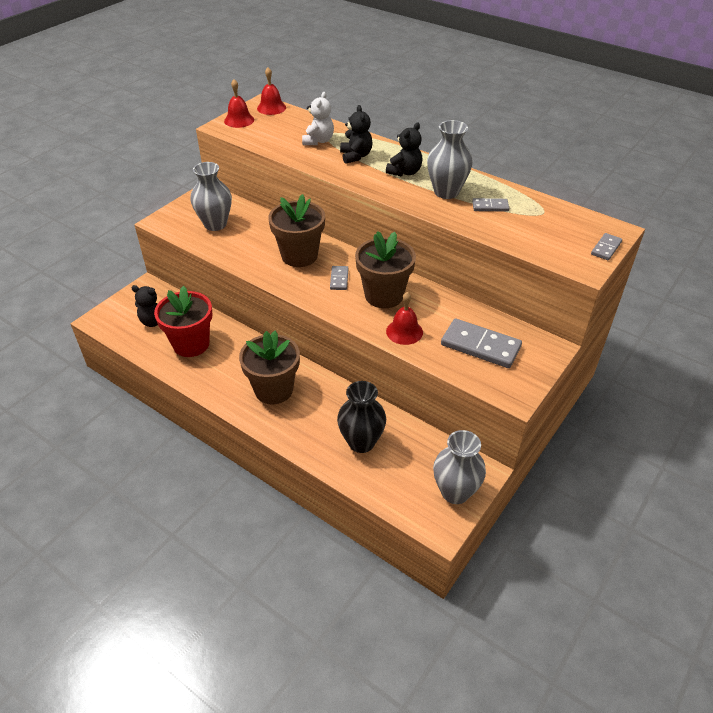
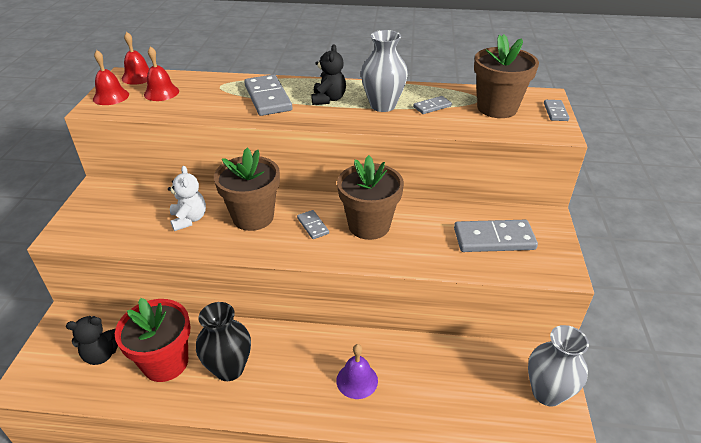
camera: 30 degrees left, 5 degrees down
(215, 224) = (133, 216): grey vase -> none
(273, 390) = (296, 372): brown flower pot -> brown flower pot (497, 108)
(312, 415) = (357, 380): none -> purple bell
(318, 141) = (217, 94): white teddy bear -> white teddy bear (189, 219)
(356, 156) = (268, 98): black teddy bear -> grey domino
(361, 442) = (426, 386): black vase -> black vase (229, 369)
(404, 331) = (418, 253): red bell -> red bell (161, 92)

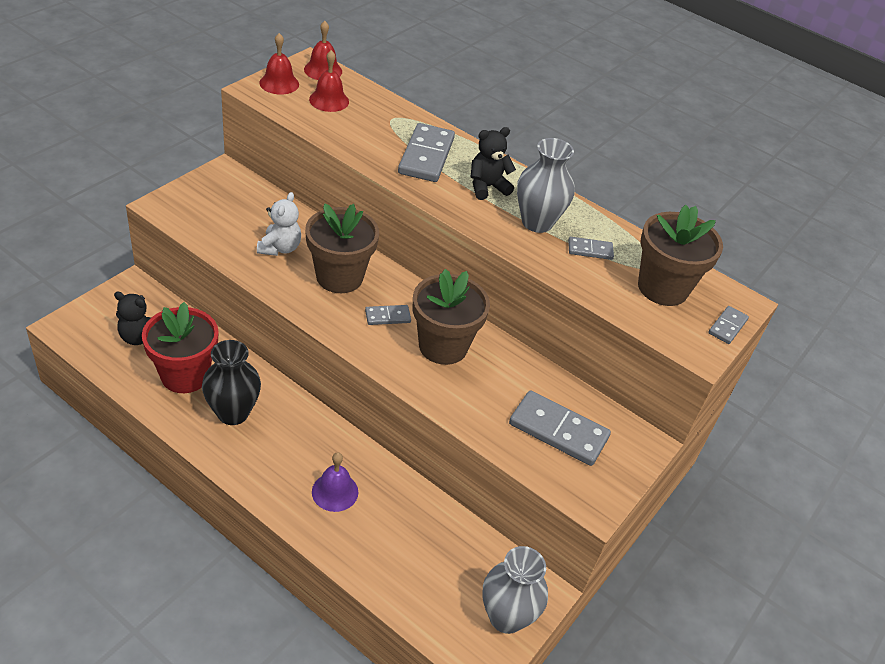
camera: 25 degrees right, 5 degrees up
(312, 226) = (387, 316): grey domino -> grey domino turned 75 degrees clockwise
(328, 99) = (487, 187): black teddy bear -> black teddy bear turned 150 degrees counterclockwise

